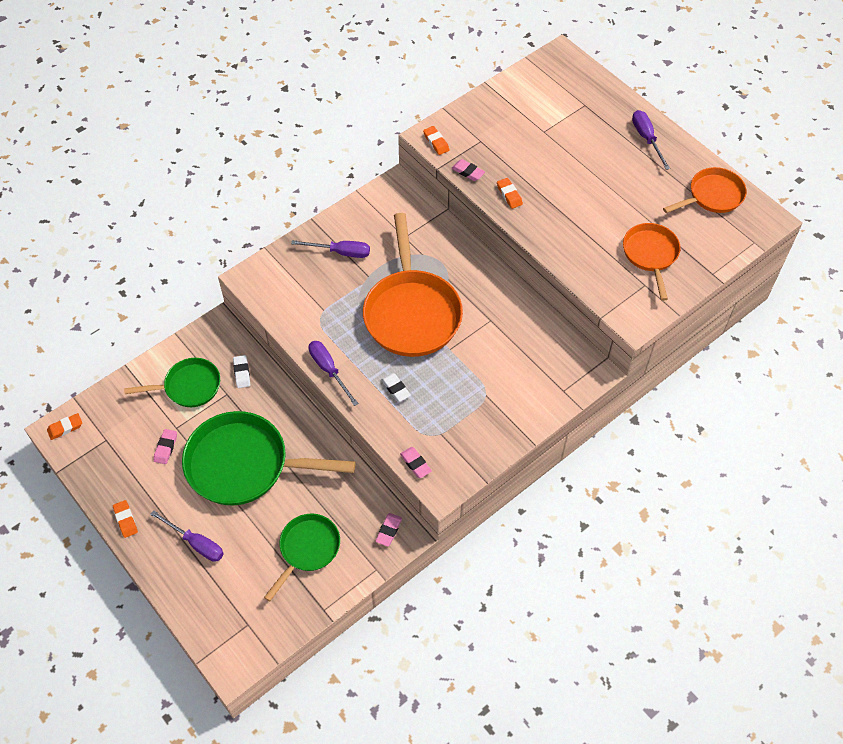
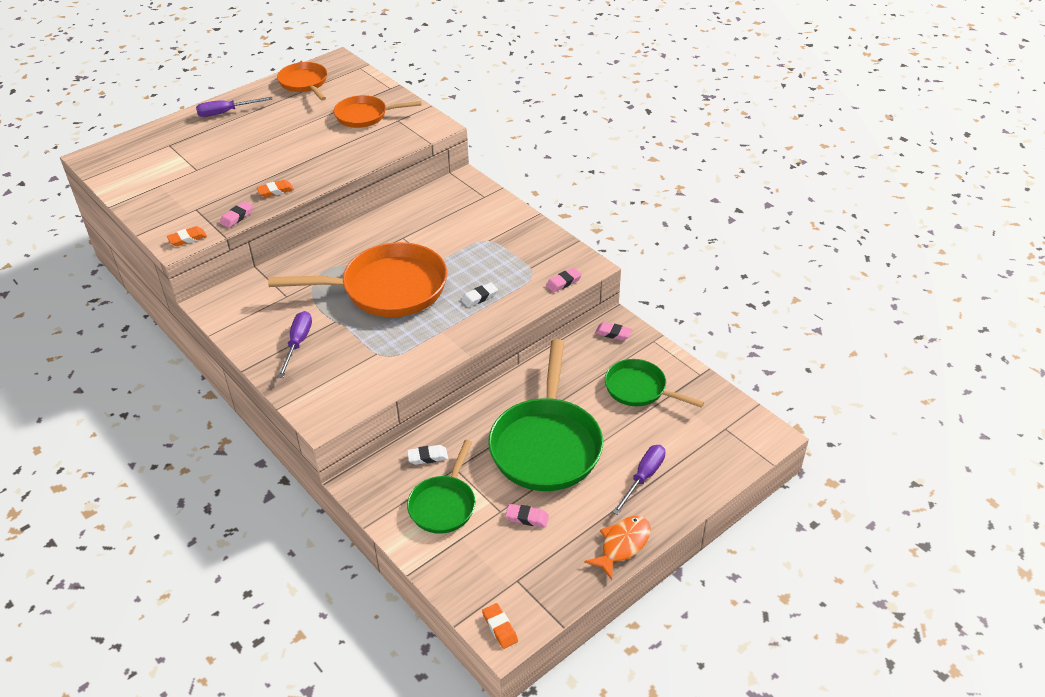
camera: 90 degrees left, 15 degrees down
(125, 520) = (622, 545): orange eraser -> orange fish
(189, 387) = (443, 505): green pan -> green pan turned 150 degrees counterclockwise
(329, 370) = (455, 345): purple screwdriver -> none

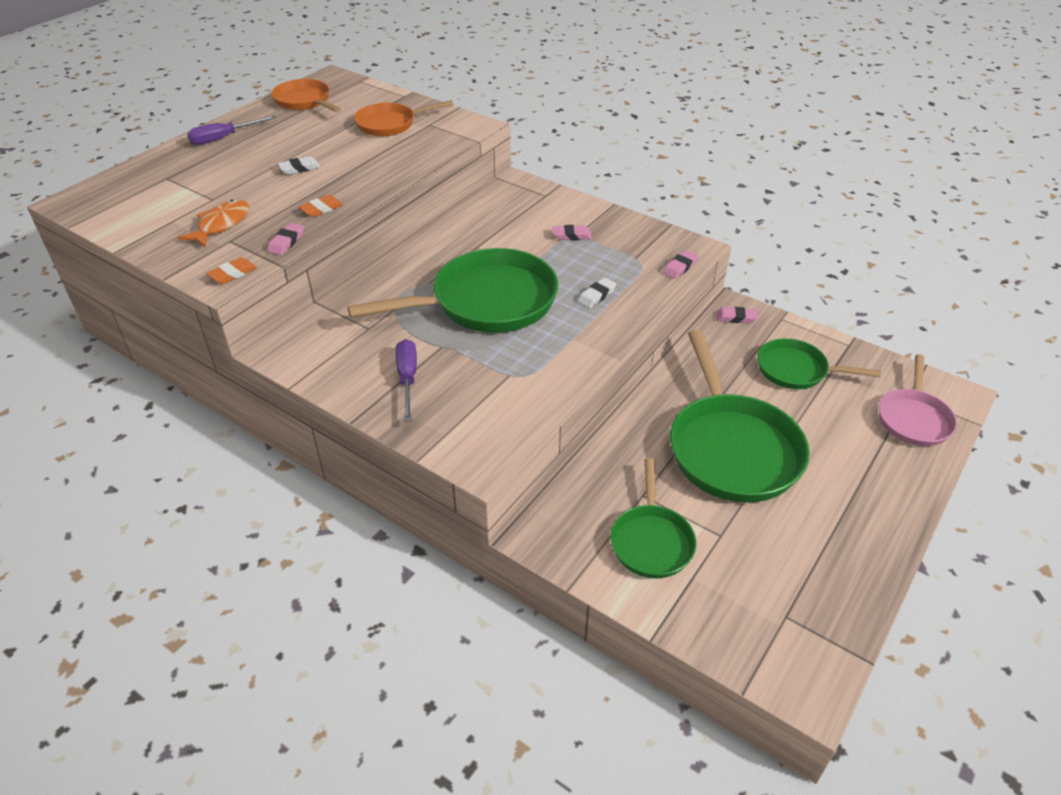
camera: 15 degrees left, 0 degrees up
(387, 289) = (486, 302): orange pan -> green pan
(427, 457) = (603, 487): white eraser -> white eraser (299, 168)
(500, 628) = (799, 682): orange eraser -> none
(527, 518) = (756, 537): pink eraser -> pink eraser (572, 236)
(622, 545) = (880, 547): orange fish -> orange fish (221, 225)
(643, 477) = (857, 465): purple screwdriver -> none
(716, 448) = (913, 418): none -> pink pan

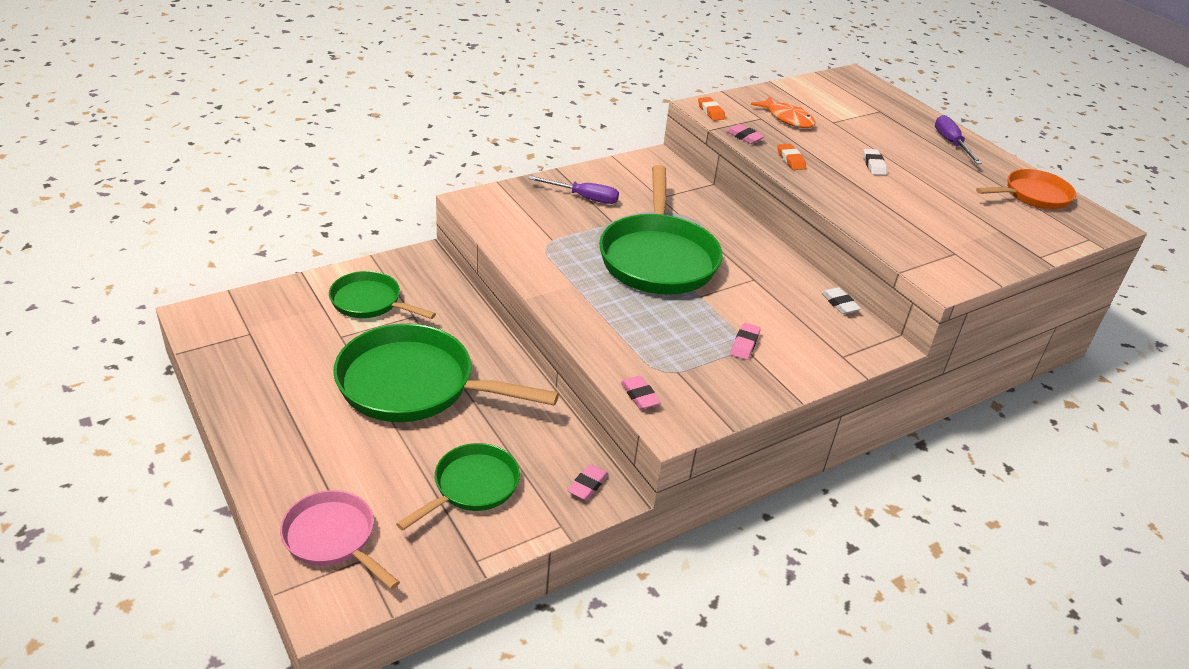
camera: 110 degrees right, 5 degrees down
(390, 124) = (961, 230): orange pan -> none
(596, 296) = (626, 320): white eraser -> white eraser (839, 304)

